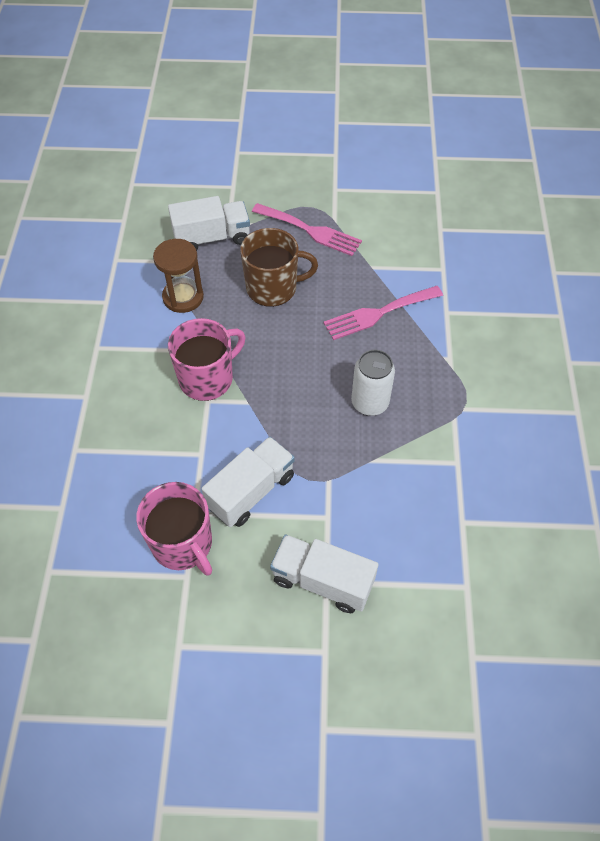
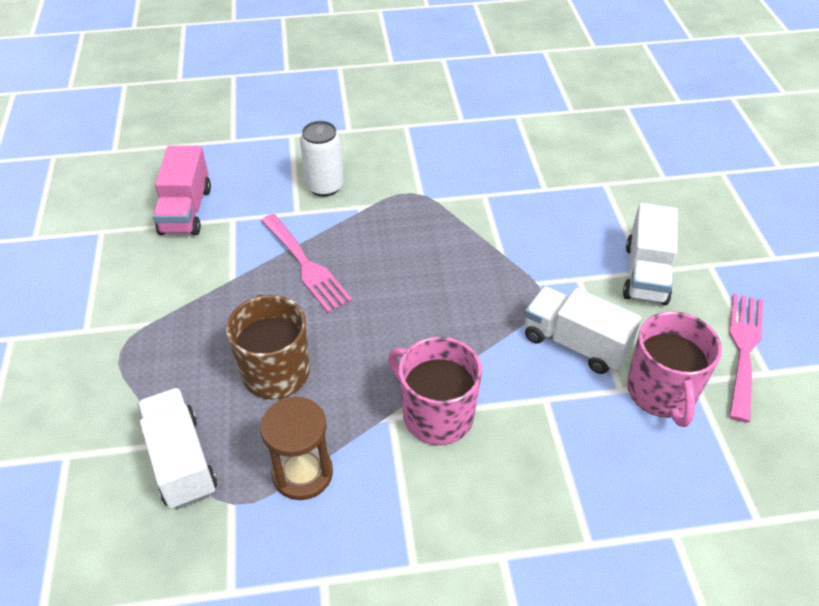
camera: 100 degrees left, 10 degrees down
(183, 544) = (661, 392): pink mug -> pink mug turned 135 degrees clockwise
(310, 231) = (168, 345): pink fork -> pink fork (743, 349)
(370, 403) = (432, 261): white can -> white can (324, 186)
(456, 240) = (186, 210): none -> pink truck

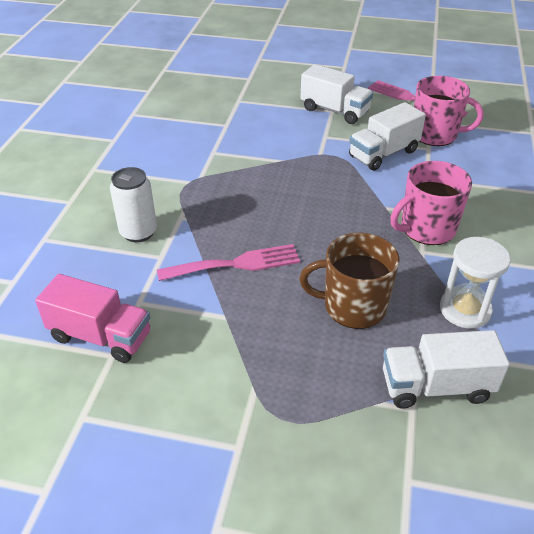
camera: 70 degrees left, 5 degrees down
(302, 473) = (465, 310): brown hourglass -> white hourglass

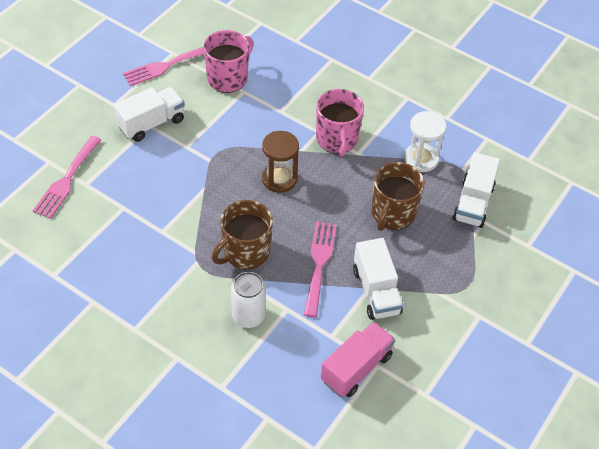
camera: 70 degrees left, 10 degrees up
(219, 207) = (245, 252): none -> brown mug
(235, 91) = (66, 180): none -> pink fork
(333, 203) = (279, 179): none -> brown hourglass
(383, 154) = (235, 121): white truck -> white truck (376, 291)

